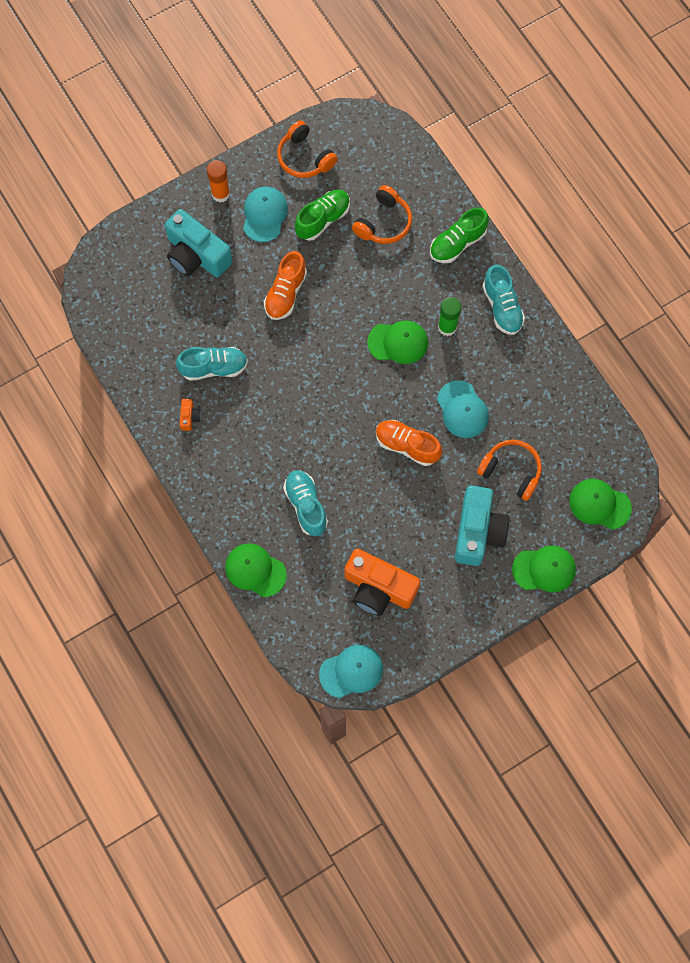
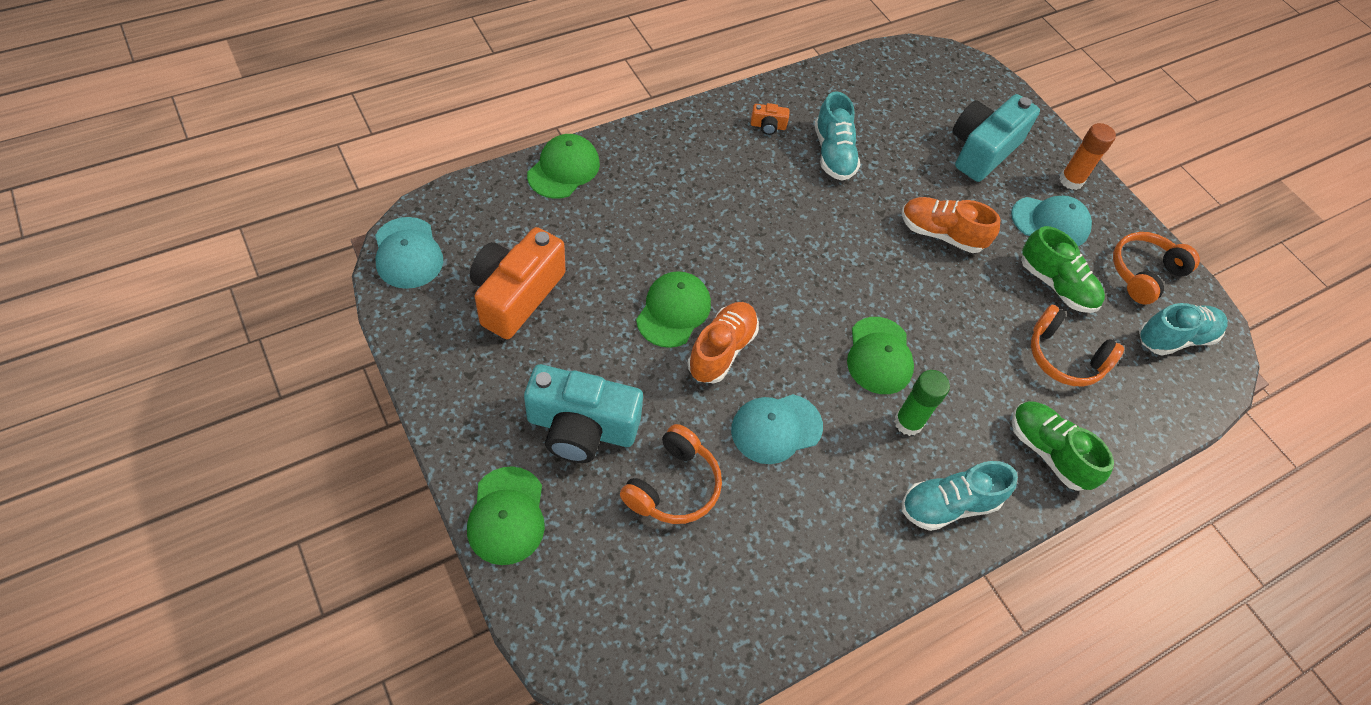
camera: 85 degrees right, 15 degrees down
(306, 505) = (643, 227): turquoise shoe -> turquoise shoe (1174, 338)
(599, 504) = (605, 619): green cap -> green cap (673, 311)

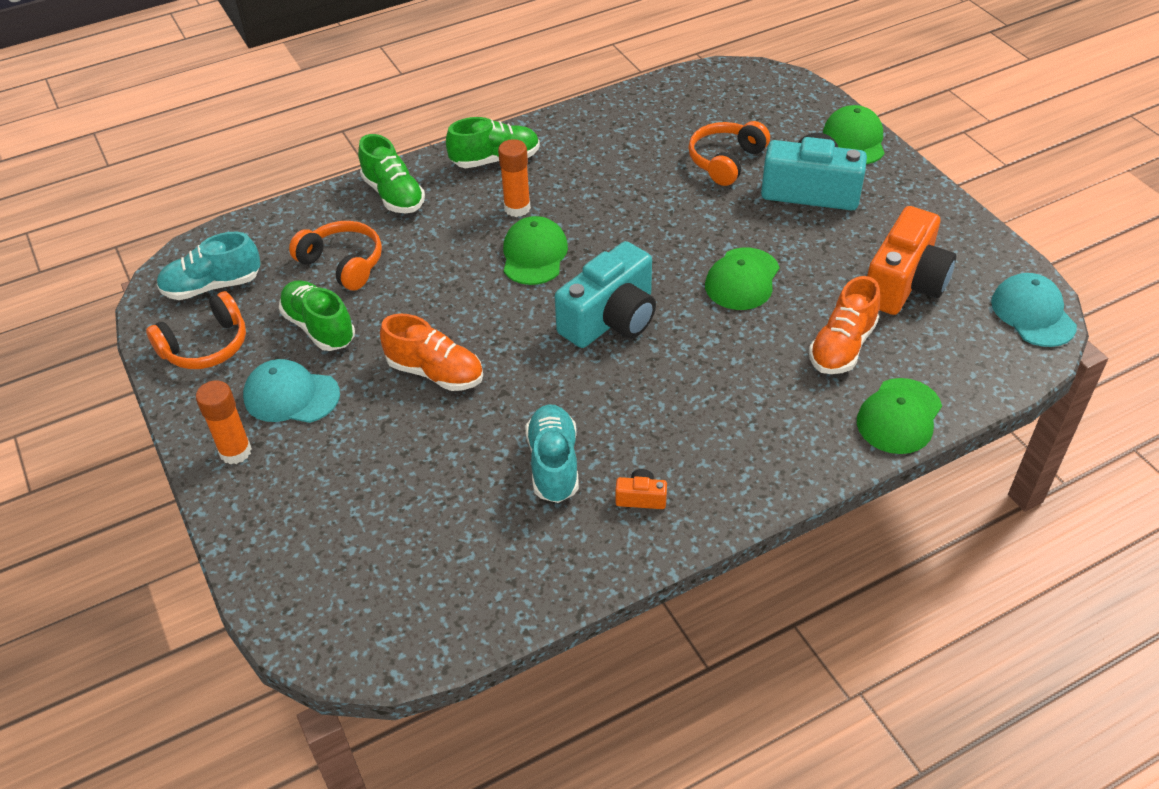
camera: 170 degrees left, 10 degrees down
(721, 350) = (691, 250): orange shoe -> orange shoe (842, 347)
(776, 428) = (639, 199): turquoise cap -> none
(908, 422) = (517, 208): green glue stick -> orange glue stick
(948, 505) = (495, 160): turquoise shoe -> green shoe
(982, 150) = (342, 486): turquoise camera -> turquoise camera (611, 319)

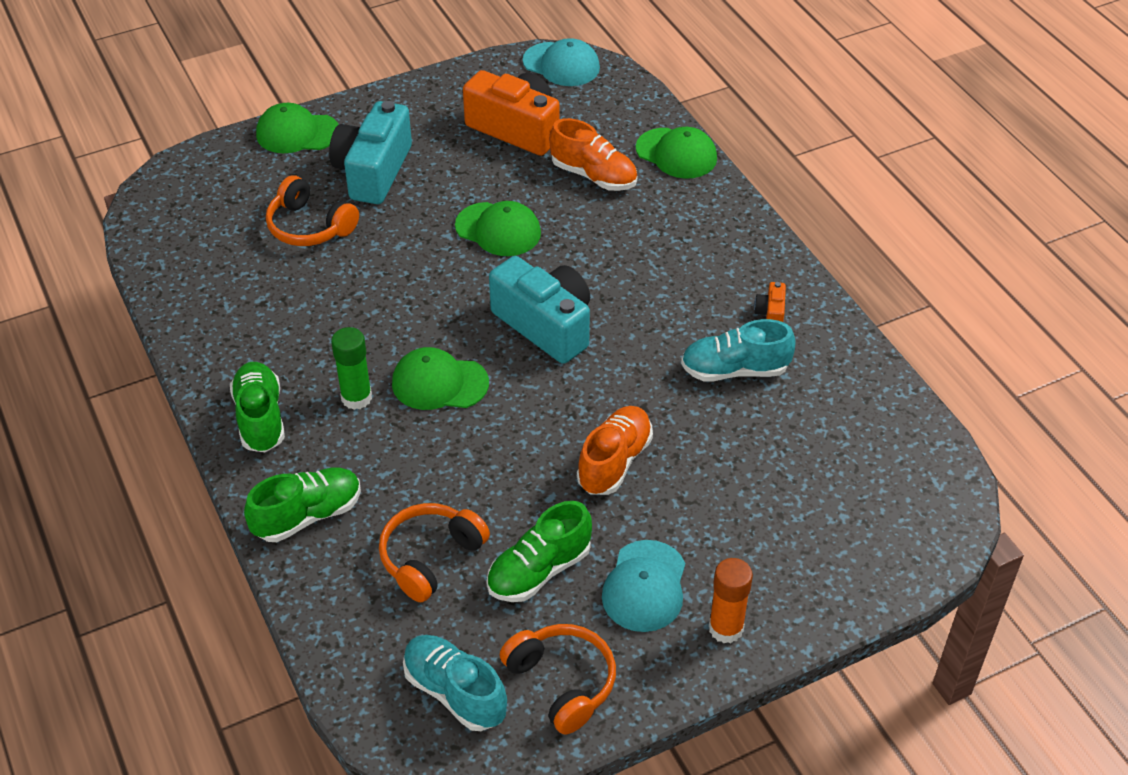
camera: 90 degrees left, 0 degrees up
(212, 286) = (455, 692): turquoise shoe -> turquoise shoe turned 150 degrees clockwise
(517, 208) = (356, 398): orange glue stick -> green glue stick
(1033, 314) = (561, 64): turquoise cap -> turquoise cap turned 135 degrees counterclockwise

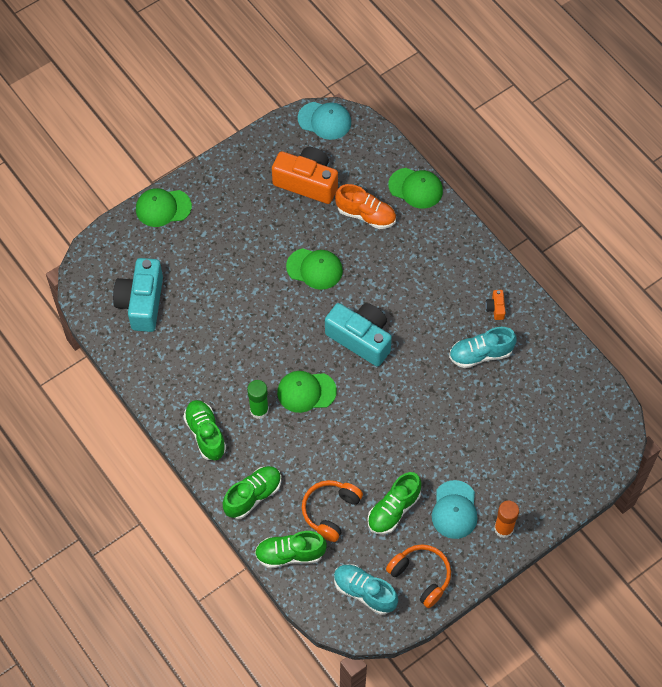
camera: 10 degrees left, 15 degrees up
(309, 226) = (193, 285): orange headphones -> none
(342, 612) = (290, 554): none -> green shoe
(373, 171) = (222, 233): turquoise camera -> turquoise camera (141, 303)
(614, 462) = (421, 430): orange shoe -> none

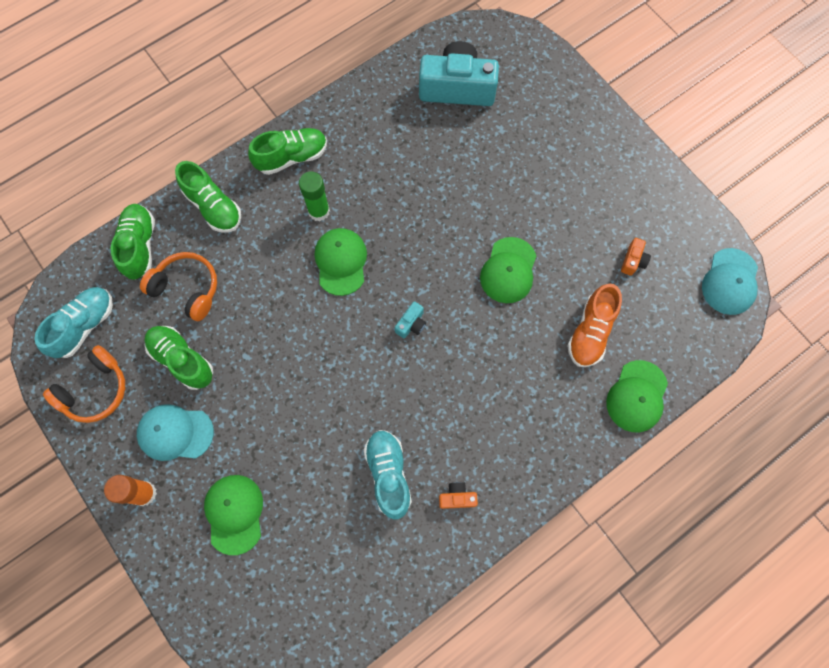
camera: 90 degrees right, 10 degrees up
(163, 208) = (583, 104): green cap -> green cap (234, 513)
(307, 182) = (633, 261): orange camera -> orange camera, size x0.41
(360, 339) = (411, 324): turquoise camera -> turquoise camera, size x0.41

